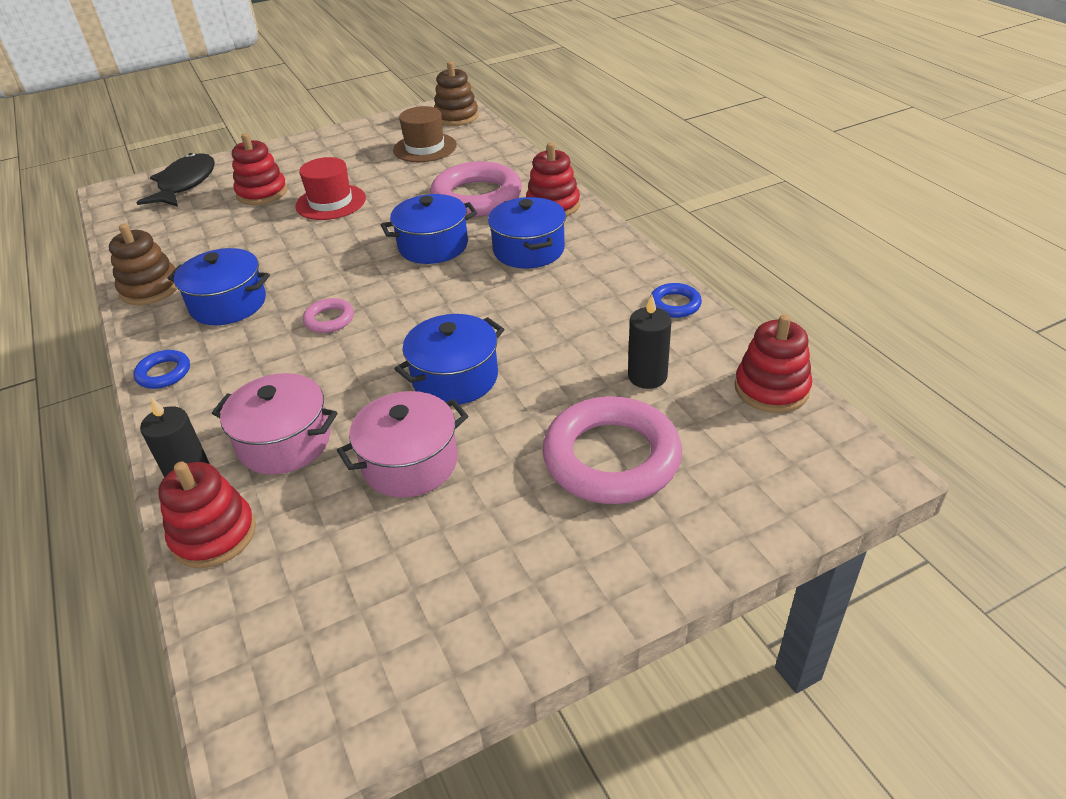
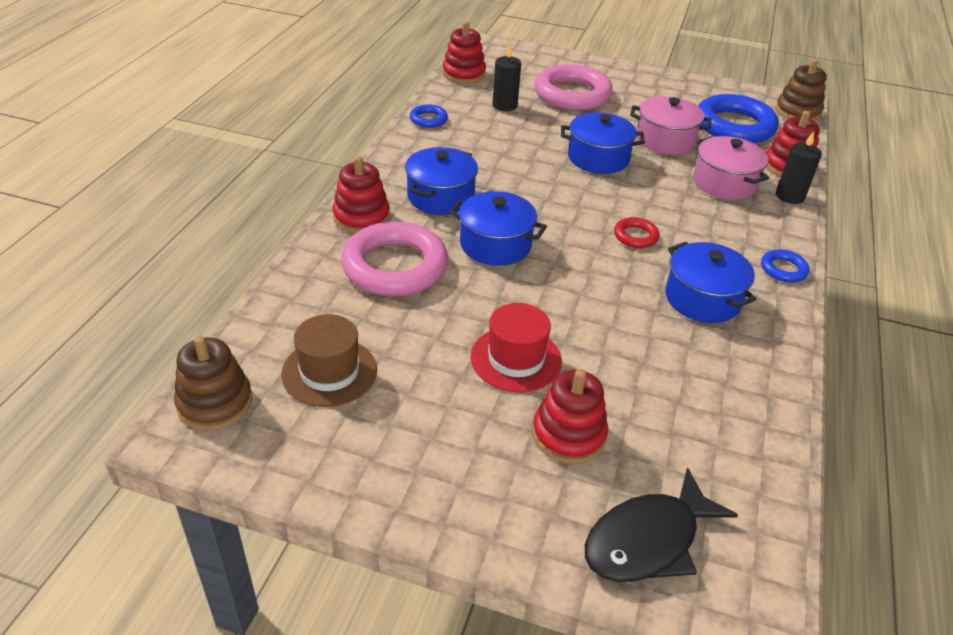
camera: 140 degrees left, 0 degrees up
(150, 288) = (766, 364): brown stacking toy -> brown stacking toy (797, 112)
(329, 319) = (635, 236): pink ring -> red ring
(339, 572) = (734, 126): none -> blue ring

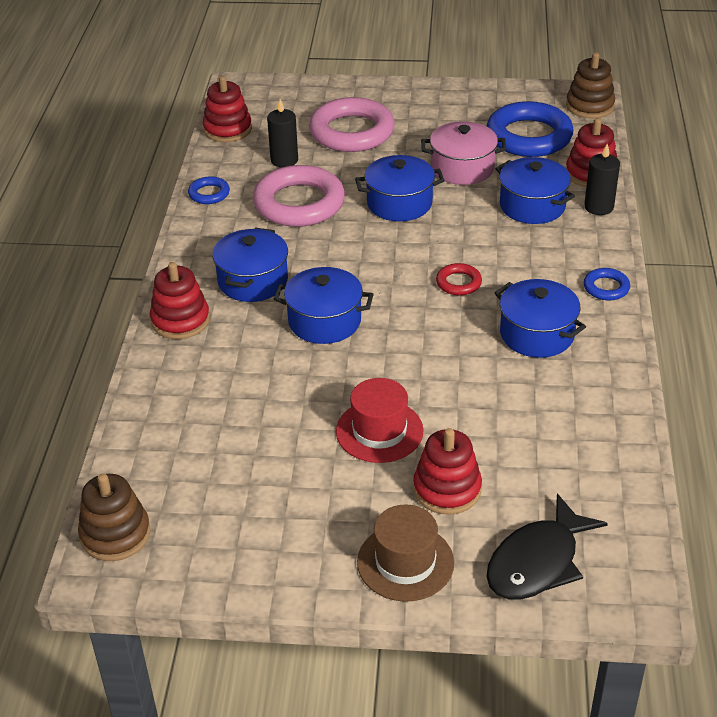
camera: 10 degrees left, 0 degrees up
(329, 372) = (210, 482): brown hat -> brown hat (405, 562)
(395, 266) = (233, 365): pink ring -> pink ring (299, 203)
(724, 183) = (532, 206): pink pot -> blue pot

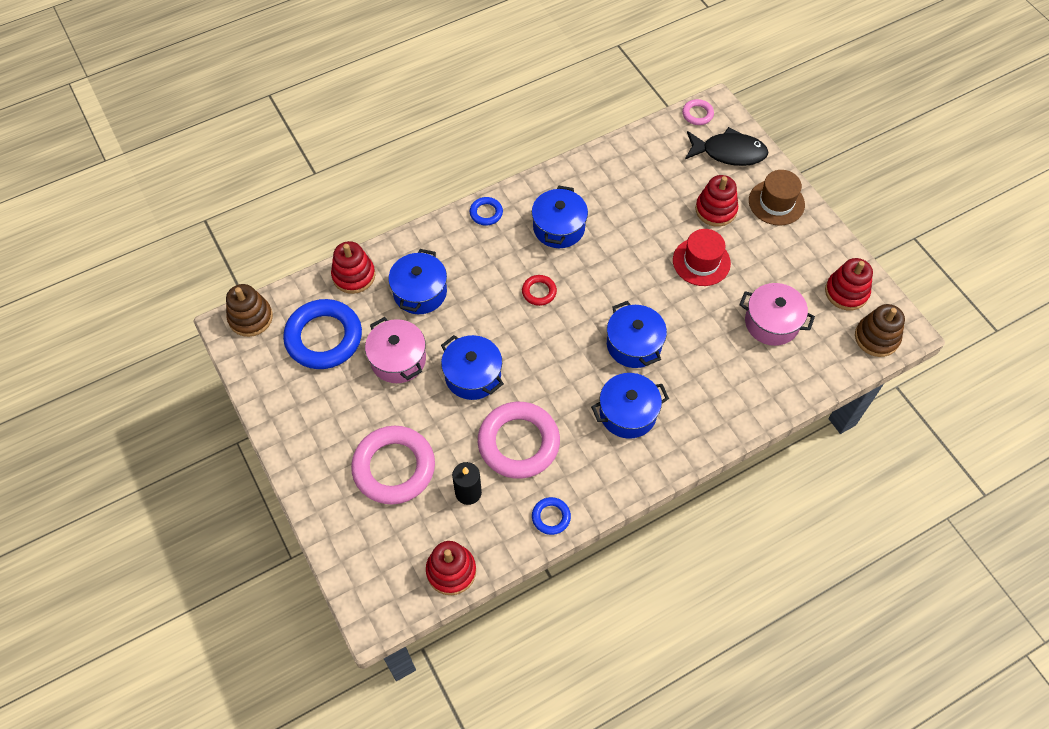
camera: 125 degrees left, 20 degrees up
(180, 320) = (699, 429): red stacking toy -> red stacking toy (846, 292)
(236, 447) = (771, 323): none -> pink pot
(598, 207) = (395, 253): black candle -> none
(641, 567) = (697, 114): none -> pink ring

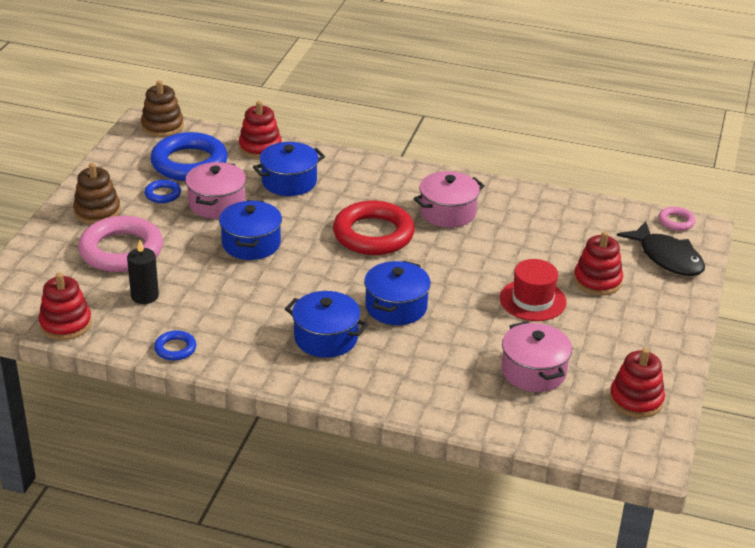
camera: 45 degrees right, 25 degrees down
(486, 213) = (406, 173): blue ring -> blue ring (163, 194)
(518, 443) = (221, 297): pink ring -> none
(539, 292) = (373, 234): red ring -> red ring, size x2.18
(559, 228) = (447, 212): blue pot -> pink pot
(776, 202) = (661, 310): brown hat -> none
(876, 337) = (617, 444): brown stacking toy -> brown stacking toy (97, 211)

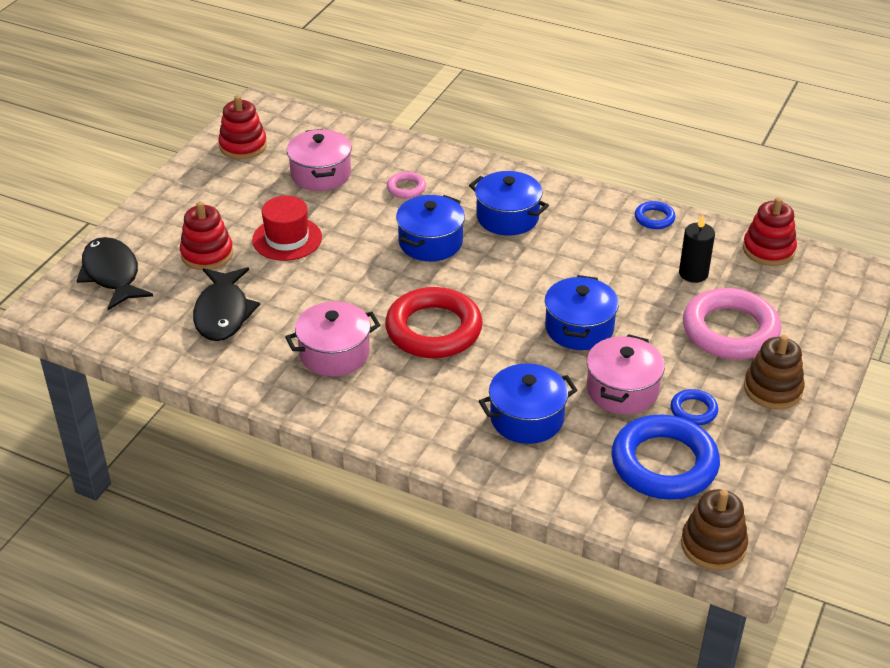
camera: 170 degrees left, 5 degrees up
(260, 147) = (563, 487): red stacking toy -> none
(553, 235) = (223, 313): none -> black fish
(676, 221) = (66, 319): pink ring -> pink ring (406, 188)

